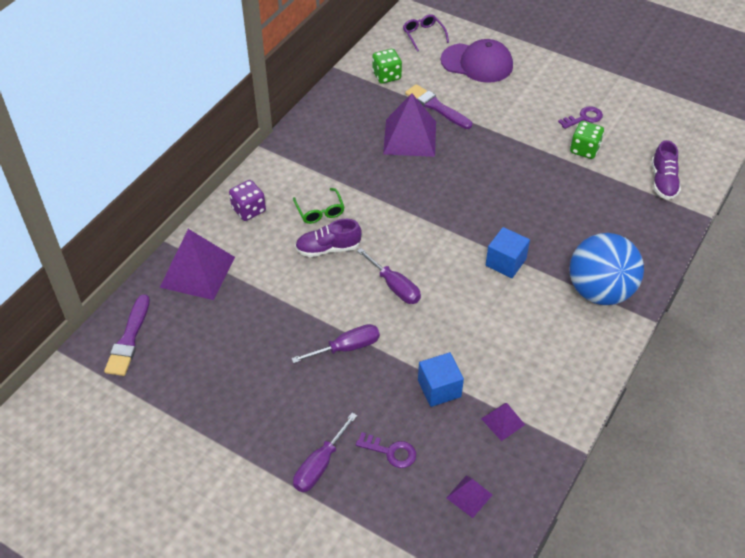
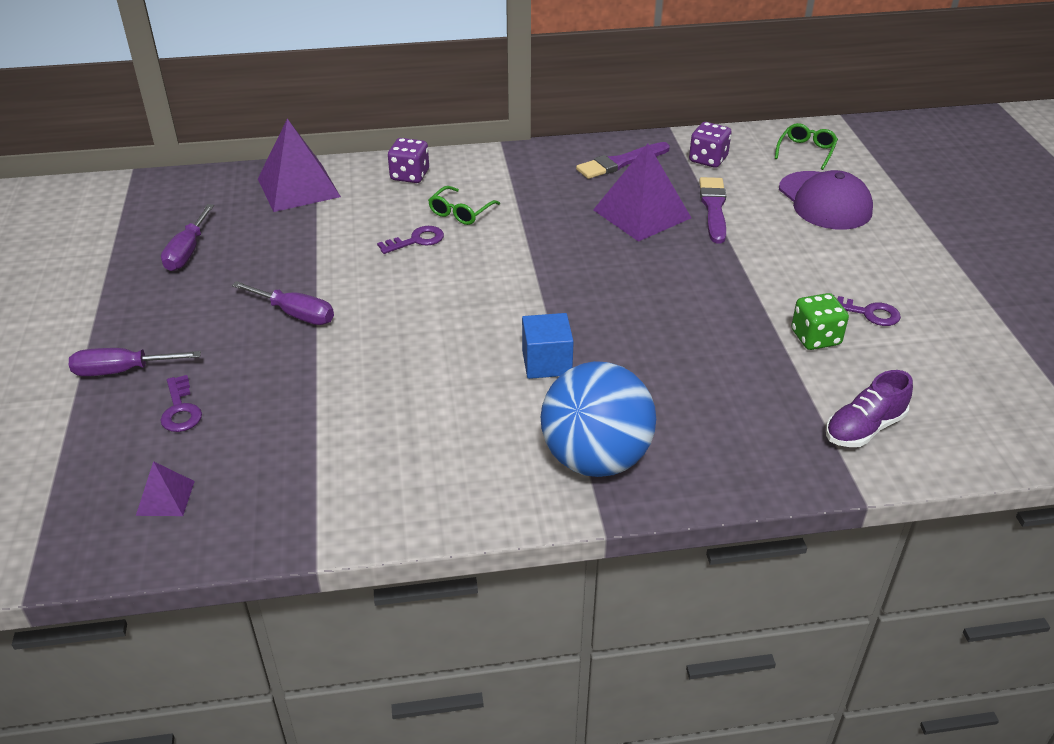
camera: 50 degrees right, 10 degrees down
(129, 339) = (179, 194): purple brush -> purple brush (620, 162)
(328, 248) = (416, 240): purple shoe -> purple key
(386, 76) = (708, 159): green dice -> purple dice
(394, 286) = (415, 304): purple screwdriver -> purple screwdriver (187, 252)
(423, 35) = (806, 151): purple glasses -> green glasses
(439, 388) = (302, 402): blue cube -> none
(503, 421) = (300, 473): purple pyramid -> none

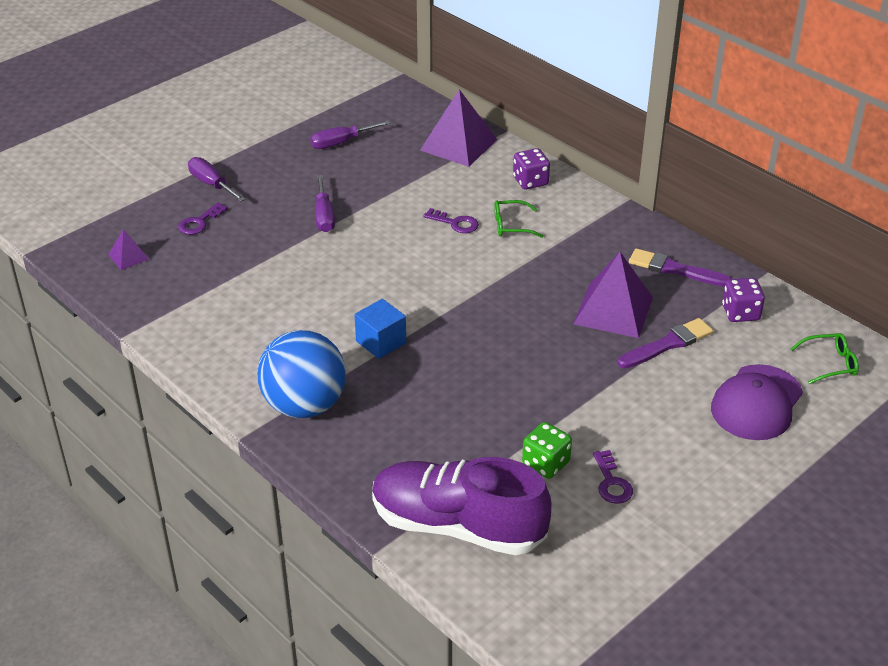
camera: 55 degrees right, 0 degrees up
(864, 428) = (457, 526): purple shoe -> purple shoe, size x2.00

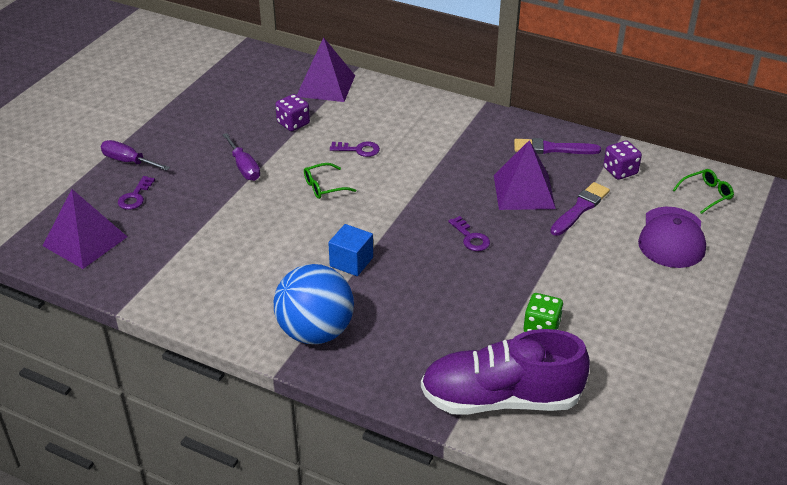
camera: 20 degrees left, 0 degrees up
(128, 257) = (85, 241): purple pyramid -> purple pyramid, size x2.05
(341, 143) = (225, 103): purple screwdriver -> none
(511, 225) = (405, 142): green glasses -> green glasses (324, 187)
(530, 181) = (401, 103): purple dice -> purple dice (293, 123)
(611, 482) = (601, 329): purple key -> purple key (470, 238)

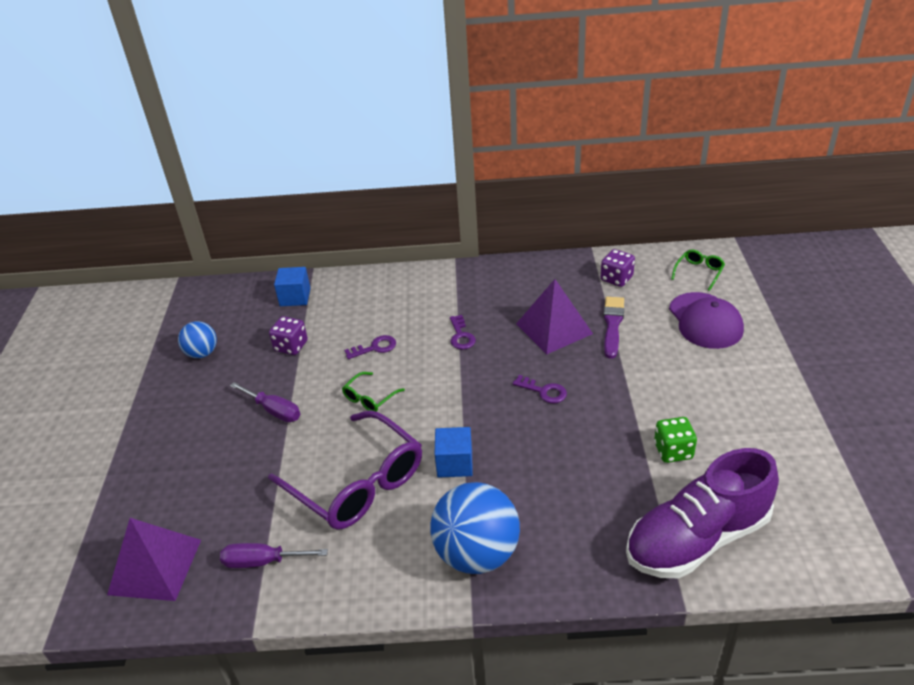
camera: 25 degrees left, 0 degrees up
(128, 161) = (142, 455): purple screwdriver -> purple screwdriver (263, 561)
(135, 196) = (178, 491): purple key -> purple key (461, 336)
(222, 103) = (202, 353): none -> blue ball
(266, 245) = (357, 483): none -> purple glasses
(325, 86) = (295, 297): purple pyramid -> blue cube
(552, 149) = (545, 280): purple brush -> none

